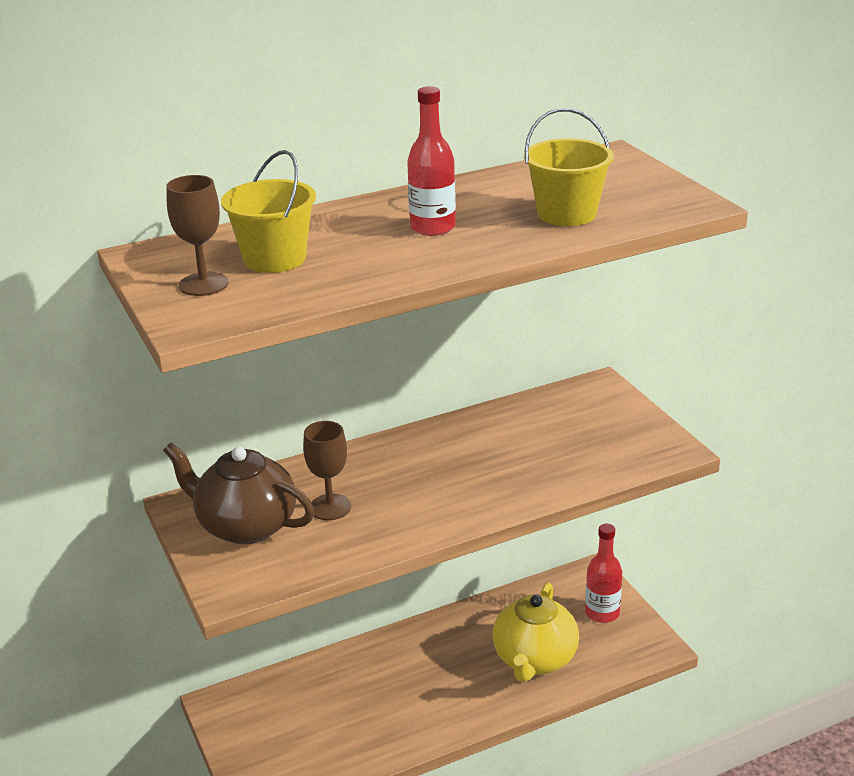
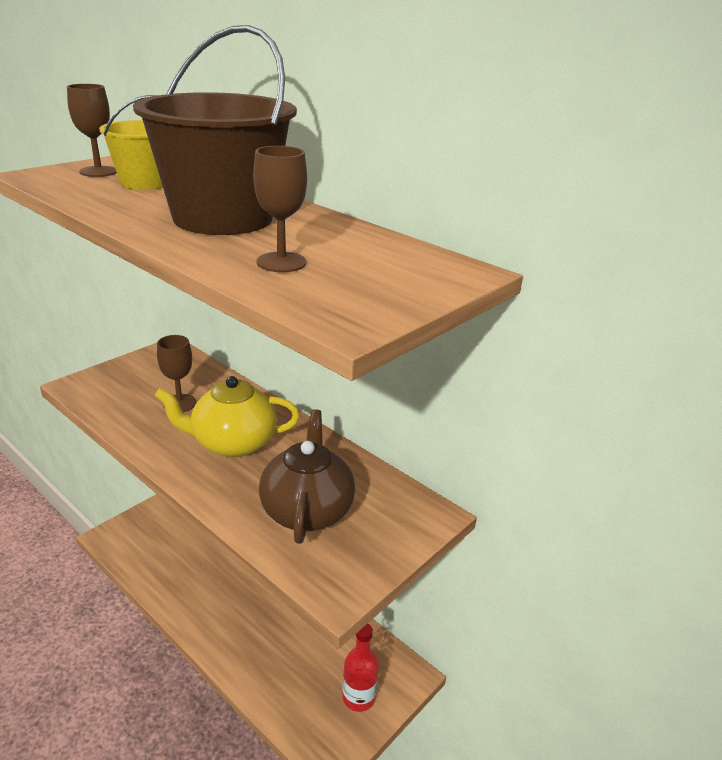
camera: 65 degrees right, 0 degrees up
(245, 526) = (150, 375): brown teapot -> brown teapot (307, 510)
(432, 228) = (223, 218): red bottle -> brown bucket
(534, 659) = (279, 658): yellow teapot -> yellow teapot (233, 443)
(566, 214) = (281, 262): yellow bucket -> brown goblet

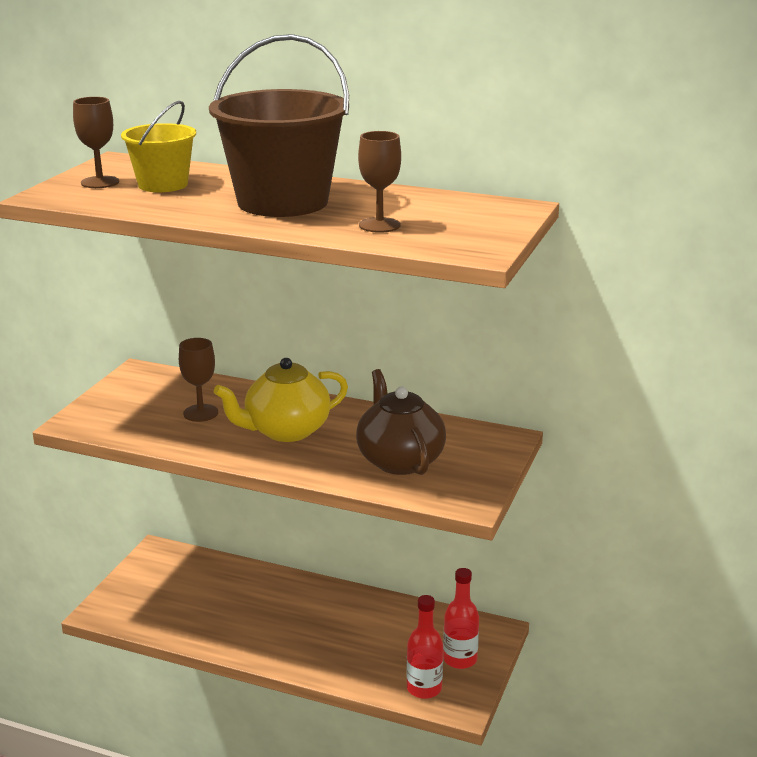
camera: 20 degrees left, 5 degrees down
(307, 720) = (424, 688): none -> red bottle

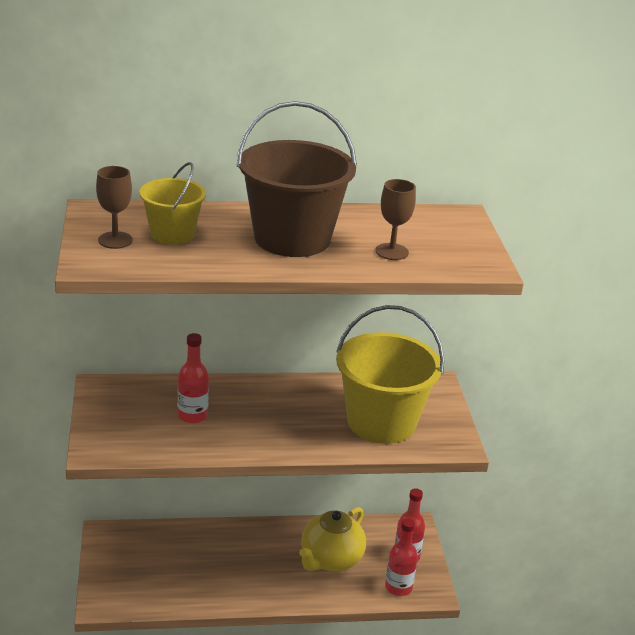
camera: 30 degrees left, 5 degrees up
(200, 413) = (192, 415): brown goblet -> red bottle
(286, 431) = (275, 416): yellow teapot -> yellow teapot (330, 559)
(399, 460) = (381, 422): brown teapot -> yellow bucket

